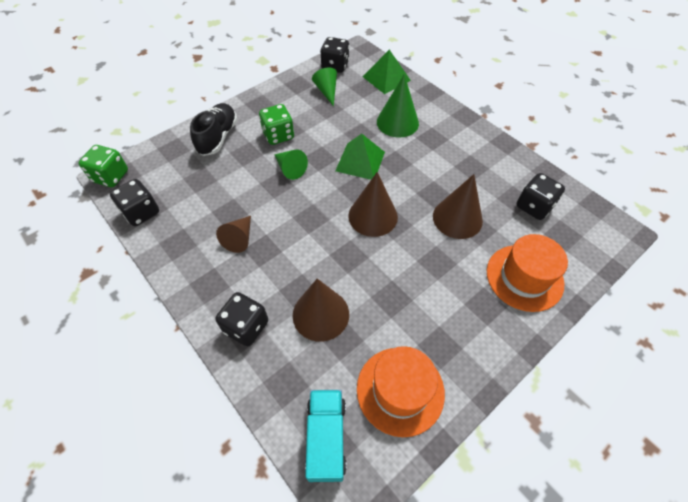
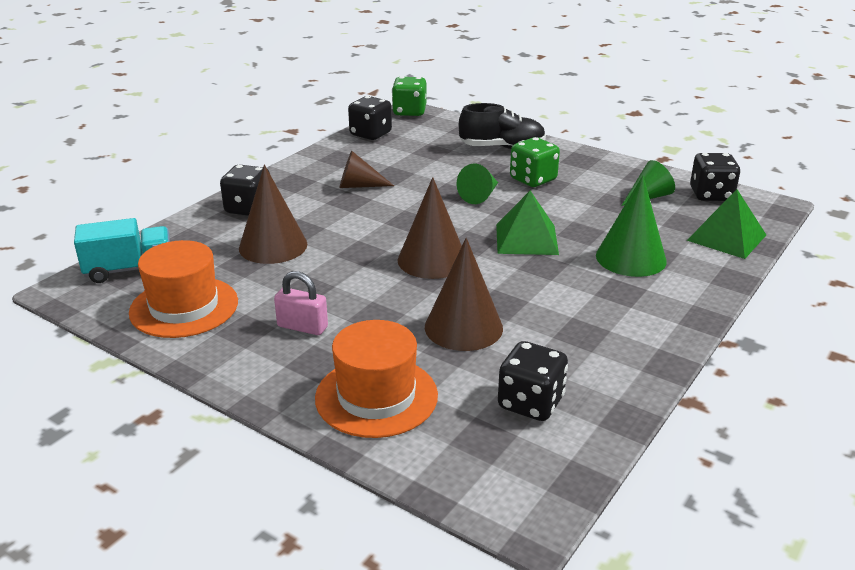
camera: 75 degrees right, 25 degrees down
(442, 308) = (302, 327): none -> pink padlock

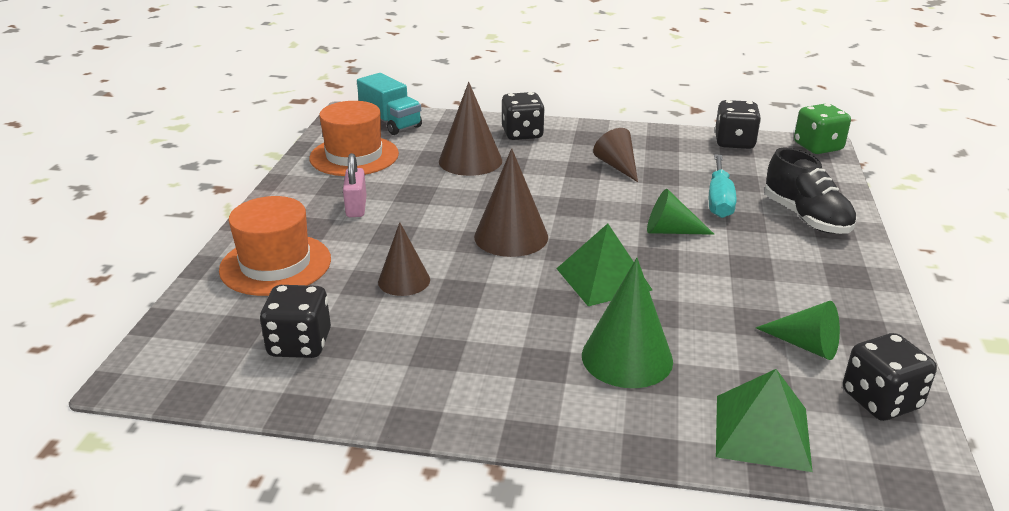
camera: 65 degrees right, 0 degrees up
(452, 166) = (719, 200): none -> turquoise screwdriver
(463, 327) = (404, 280): brown cone -> brown cone, size x0.65
(533, 179) = (749, 254): green dice -> none

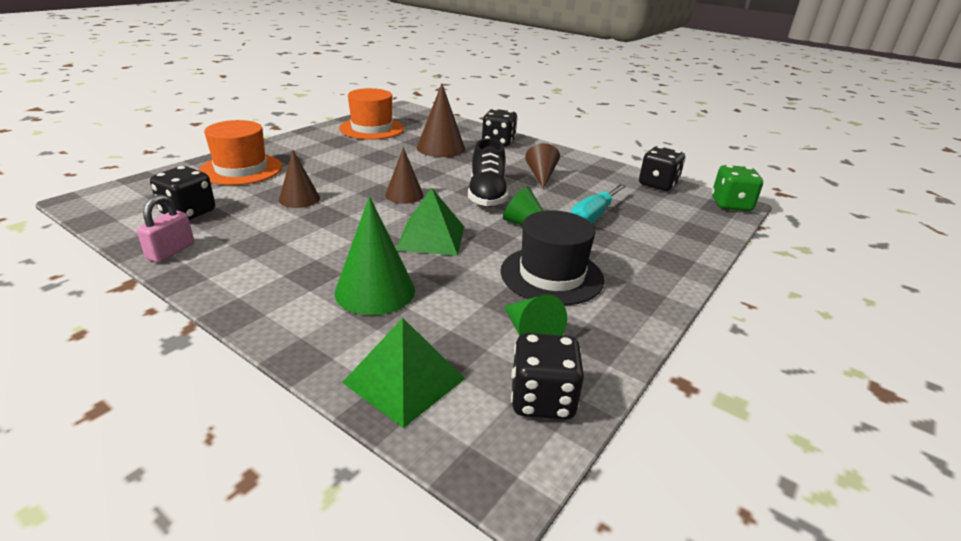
camera: 25 degrees right, 0 degrees up
(356, 207) = (332, 154): pink padlock -> pink padlock (171, 251)
(390, 122) = (420, 117): turquoise truck -> none
(511, 236) = (404, 195): brown cone -> brown cone, size x0.65
(757, 280) = (551, 275): none -> black hat
(806, 218) = (654, 247): black shoe -> black shoe (487, 195)

